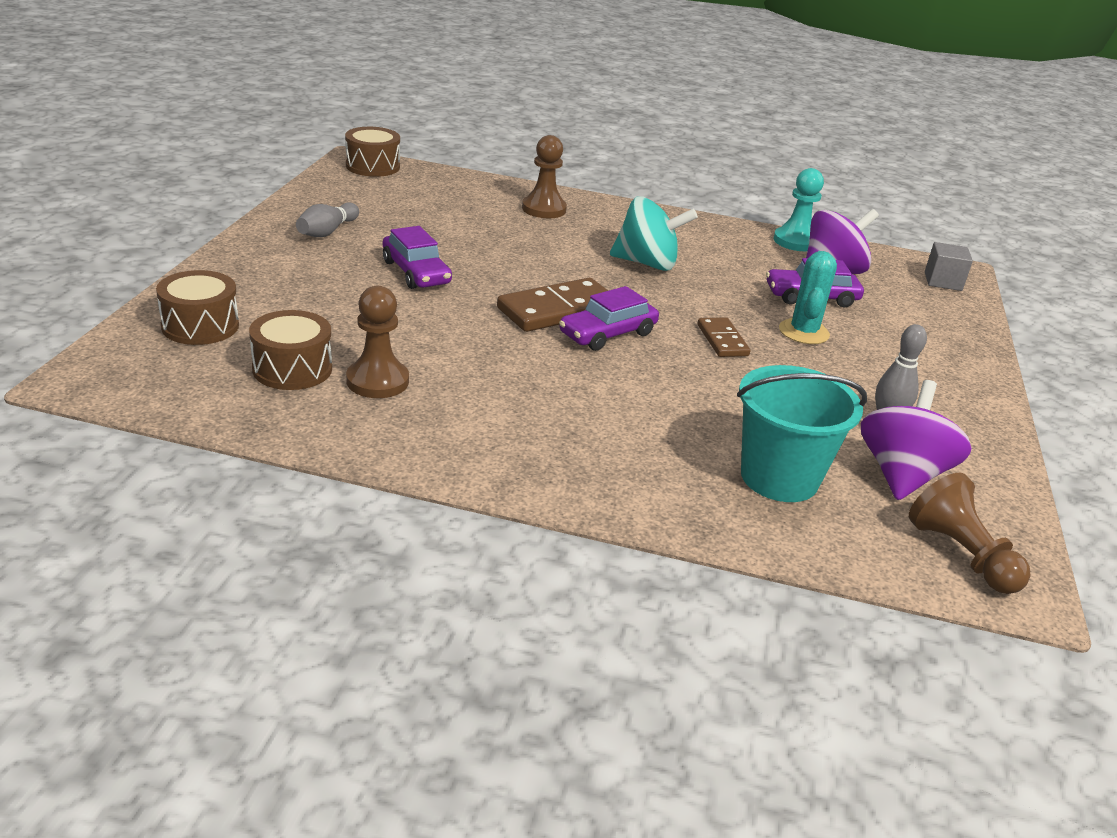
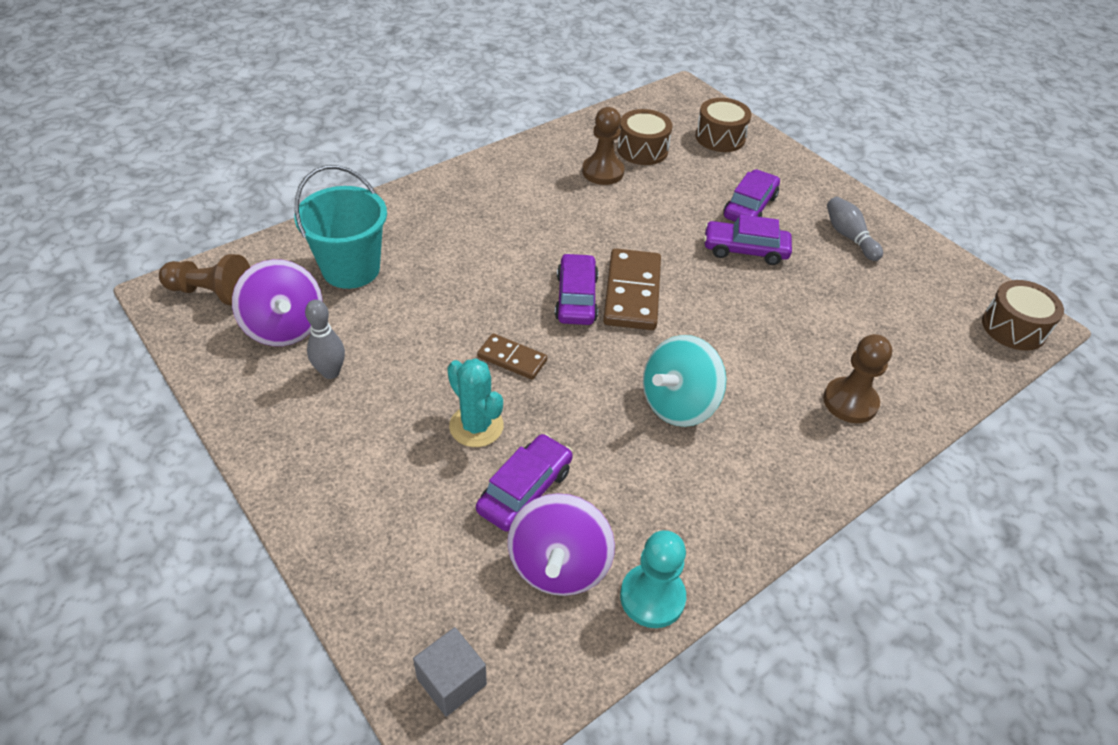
camera: 130 degrees right, 15 degrees up
(337, 283) = (749, 207): none -> purple car

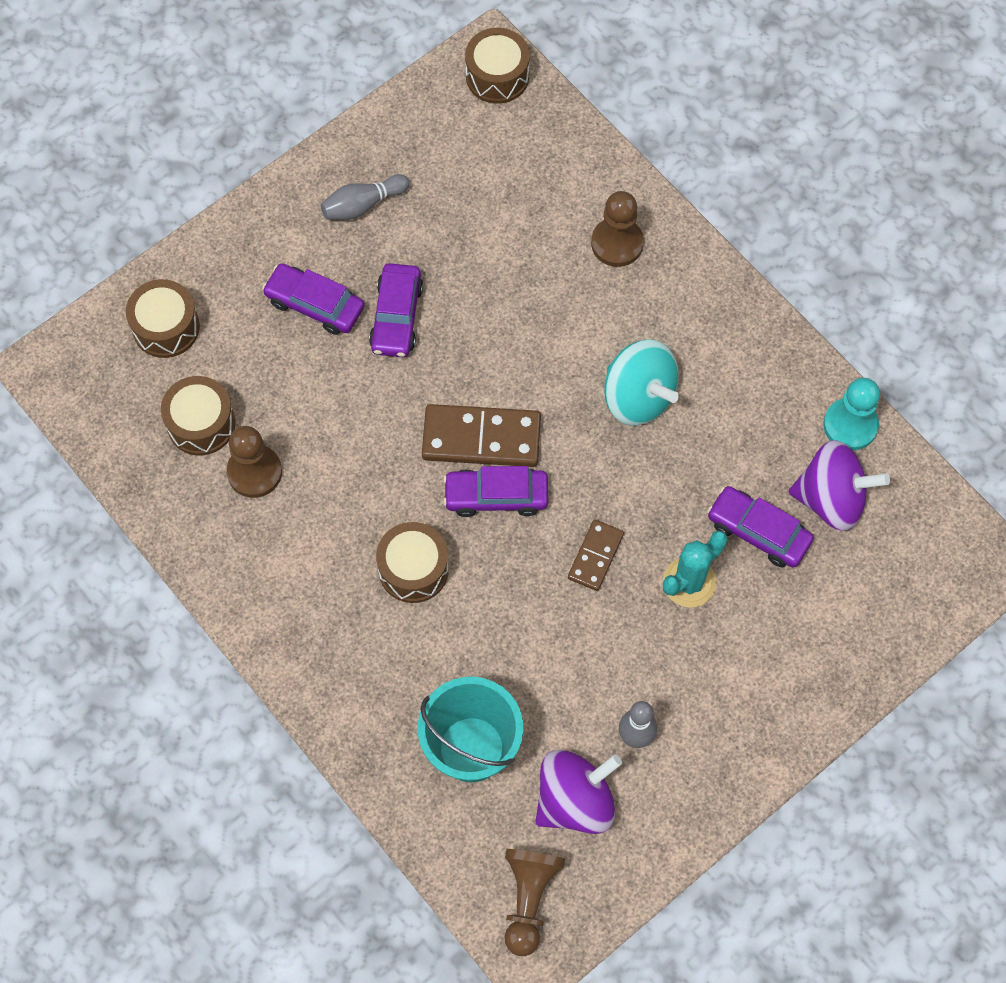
camera: 90 degrees left, 20 degrees up
(451, 681) = (944, 573): grey cube -> none
(513, 246) = (413, 569): none -> brown drum

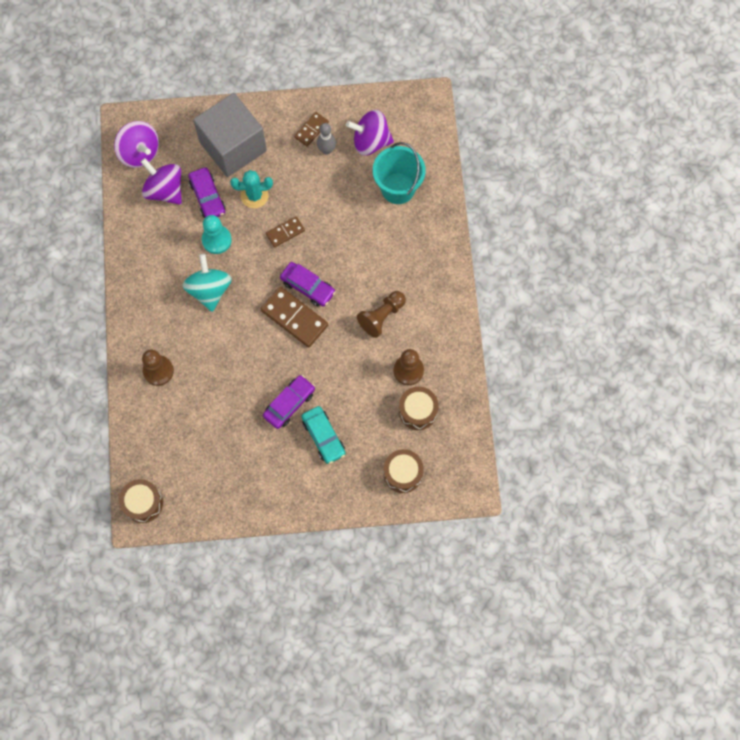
camera: 145 degrees left, 5 degrees up
(315, 304) = (323, 437): purple car -> turquoise car
(363, 205) = (263, 475): grey bowling pin -> none
(413, 569) = (368, 278): brown drum -> none
(528, 899) = (417, 118): brown pawn -> brown pawn (381, 317)
(687, 754) = (311, 130): none -> brown domino
(788, 639) = (233, 146): none -> grey cube
(850, 425) = (128, 215): turquoise pawn -> turquoise pawn (216, 240)
(921, 531) = (139, 153): none -> purple spinning top

